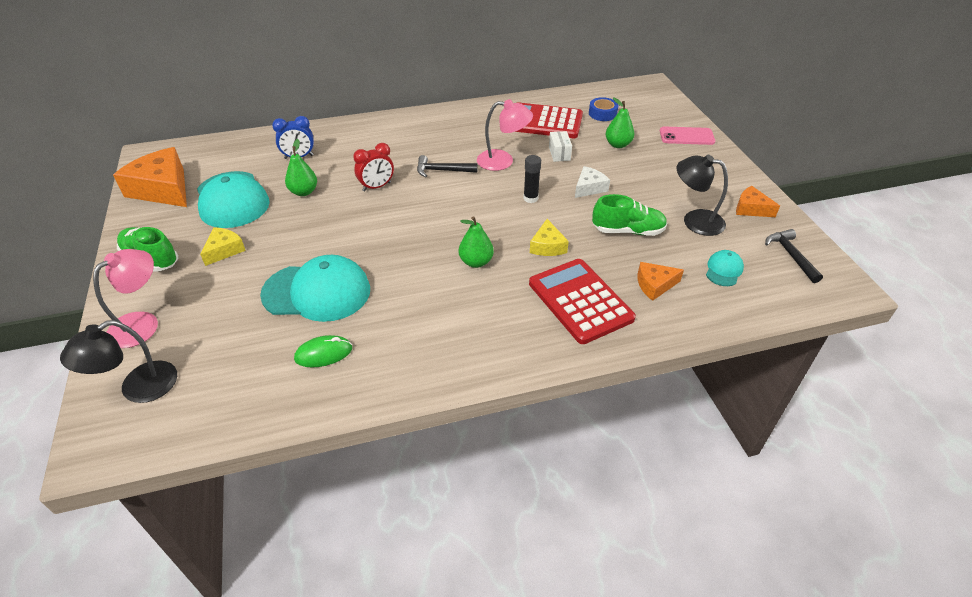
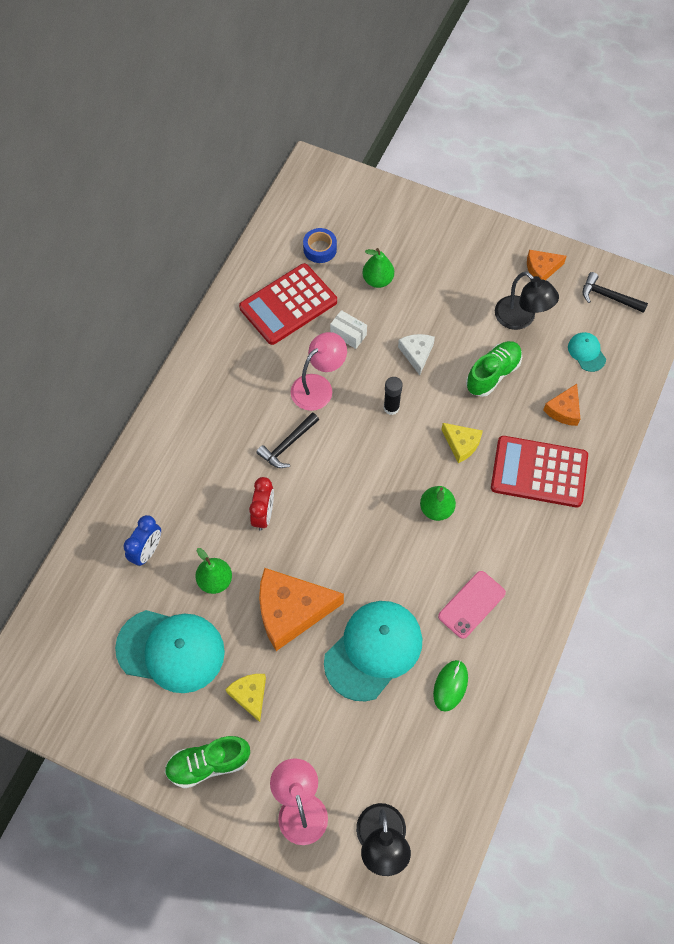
camera: 50 degrees left, 20 degrees up
(163, 189) = (91, 705): orange cheese -> orange cheese (291, 611)
(686, 136) = (414, 220): pink phone -> pink phone (471, 604)
(694, 220) = (521, 319): black lamp -> black lamp turned 105 degrees counterclockwise

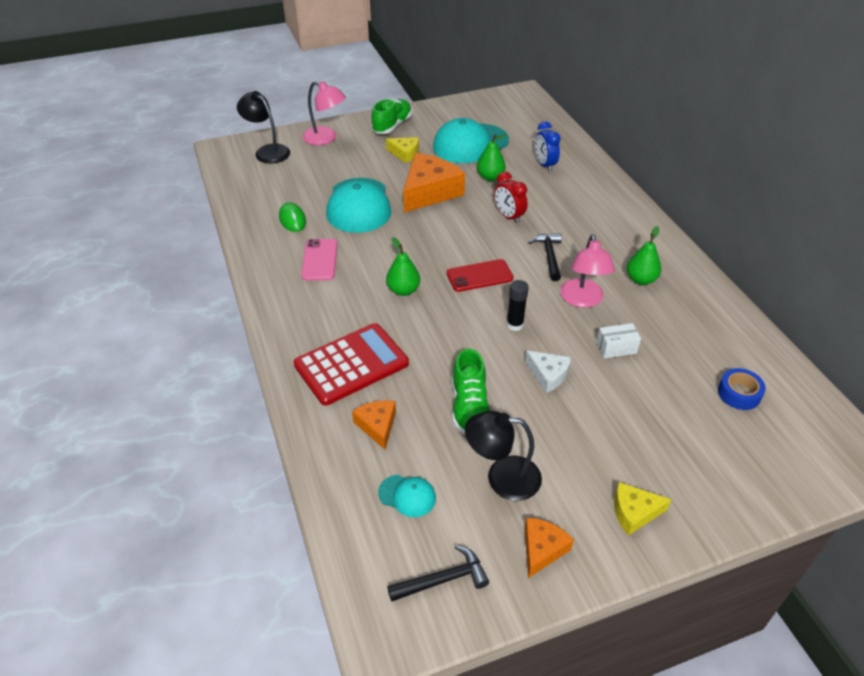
camera: 135 degrees right, 20 degrees down
(288, 305) = (687, 333): red calculator -> none
(363, 472) = (479, 276): none -> red phone
(377, 280) = (659, 407): green pear -> green pear (641, 280)
(461, 444) = (433, 340): yellow cheese -> yellow cheese (634, 512)

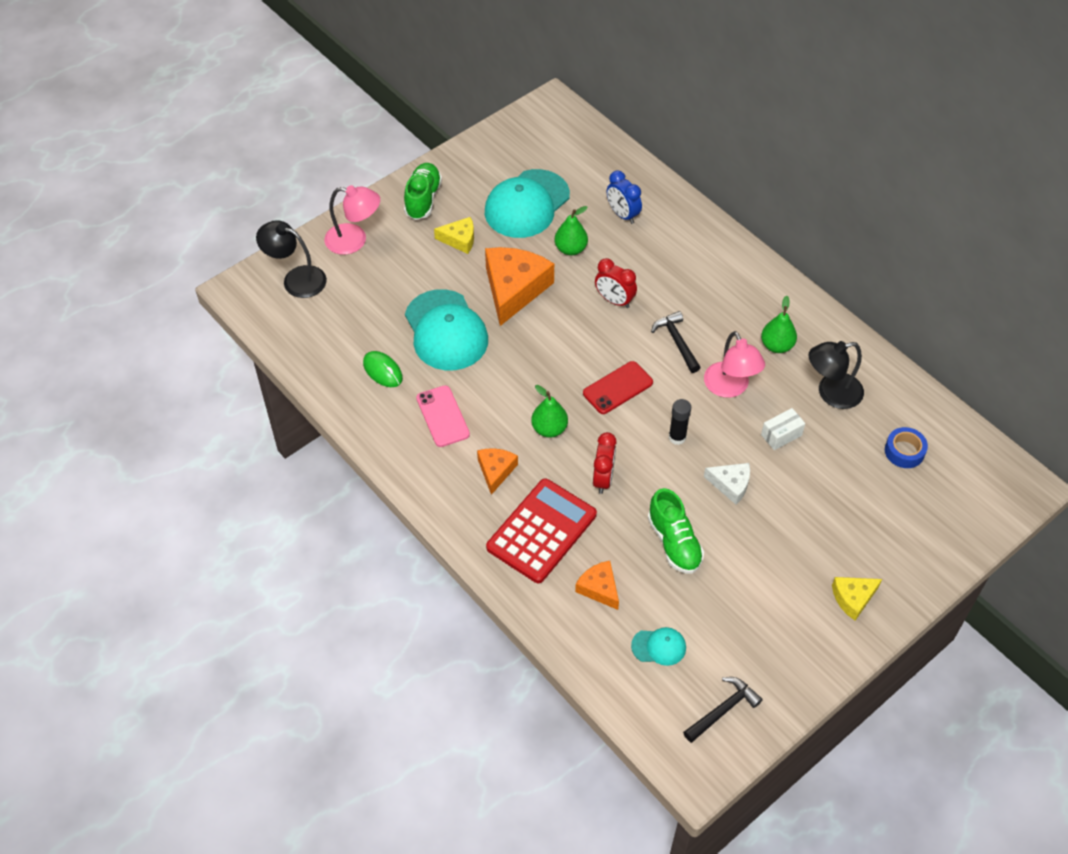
camera: 20 degrees left, 10 degrees up
(430, 339) = (603, 479): none -> red clock
(502, 477) = (732, 602): black lamp -> black lamp (831, 393)
(542, 549) = (791, 656): orange cheese -> orange cheese (496, 471)

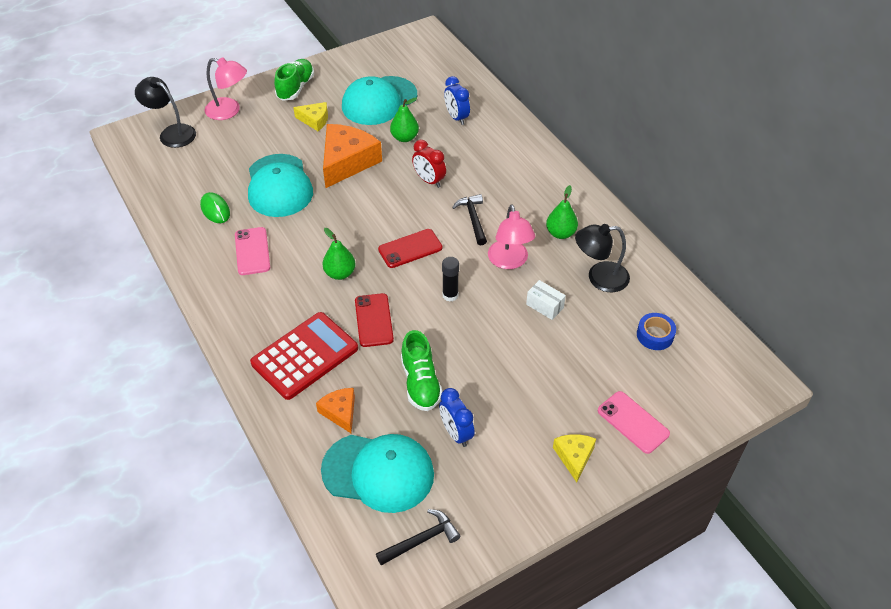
camera: 10 degrees right, 5 degrees down
(496, 471) = (282, 301): orange cheese -> none
(603, 479) = (374, 320): red clock -> red phone
(659, 647) = (378, 472): turquoise cap -> turquoise cap, size x2.17
(726, 592) = (456, 433): none -> blue clock
(731, 485) = (487, 341): white cheese -> none
(781, 435) = (544, 306): white box -> white box turned 60 degrees clockwise
(853, 598) = (574, 457): yellow cheese -> yellow cheese turned 105 degrees clockwise
(903, 552) = (633, 422): none -> pink phone

